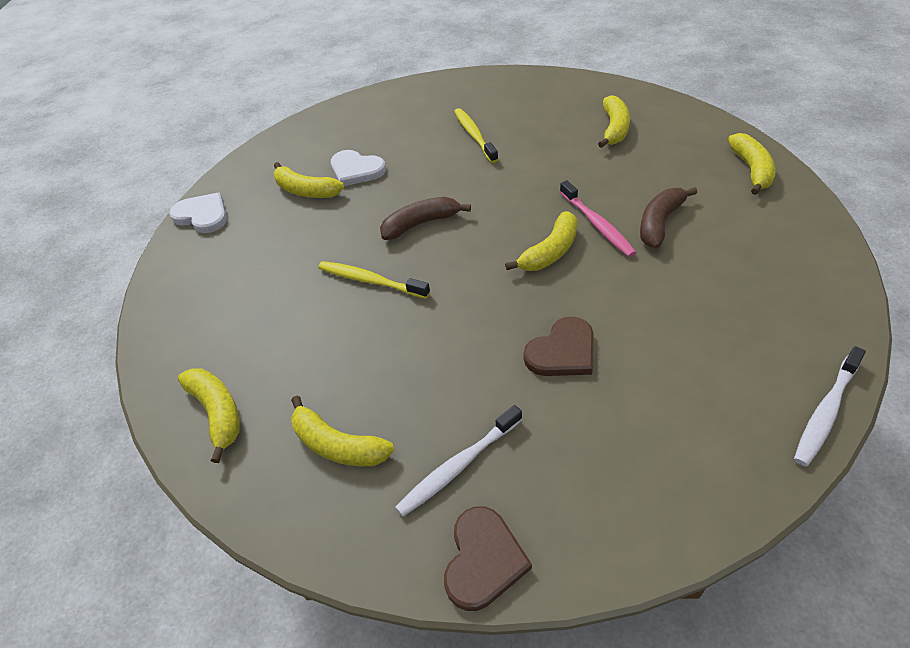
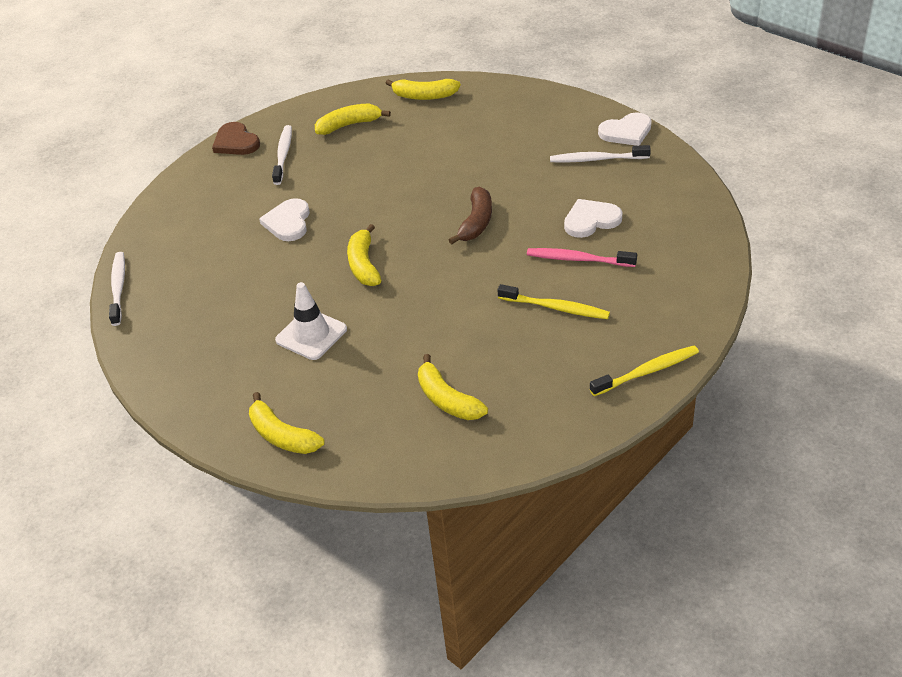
camera: 130 degrees right, 5 degrees down
(262, 209) = (597, 159): none -> white toothbrush
(306, 191) = (595, 186): yellow banana -> none
(370, 281) = (449, 178): yellow toothbrush -> yellow toothbrush (647, 372)
(562, 351) = (288, 222): brown heart -> white heart
(597, 224) = (355, 303): pink toothbrush -> pink toothbrush (578, 259)
(659, 223) = (311, 335): brown banana -> white traffic cone

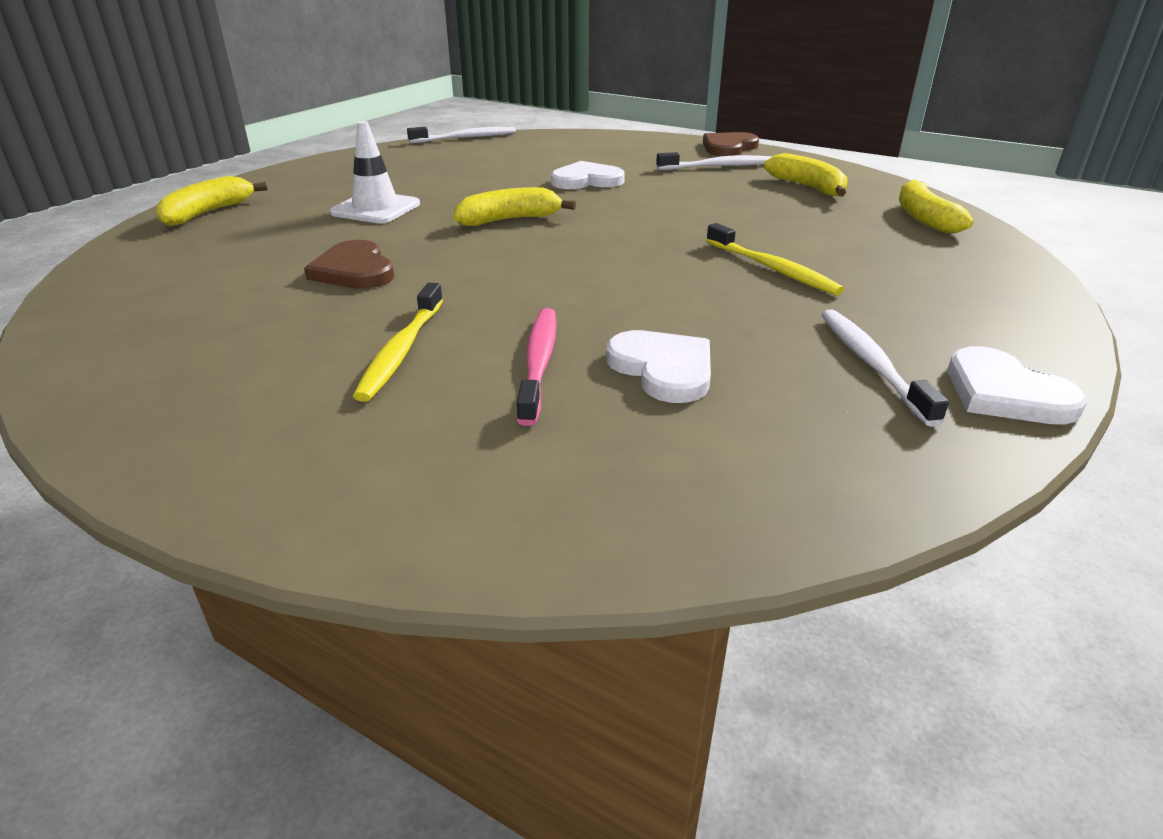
camera: 75 degrees right, 10 degrees down
(437, 336) = (354, 270): none -> brown heart
(447, 399) = (216, 287): yellow banana -> none
(476, 222) = (621, 275): brown banana -> none
(647, 372) = (186, 455): yellow toothbrush -> yellow toothbrush (772, 269)

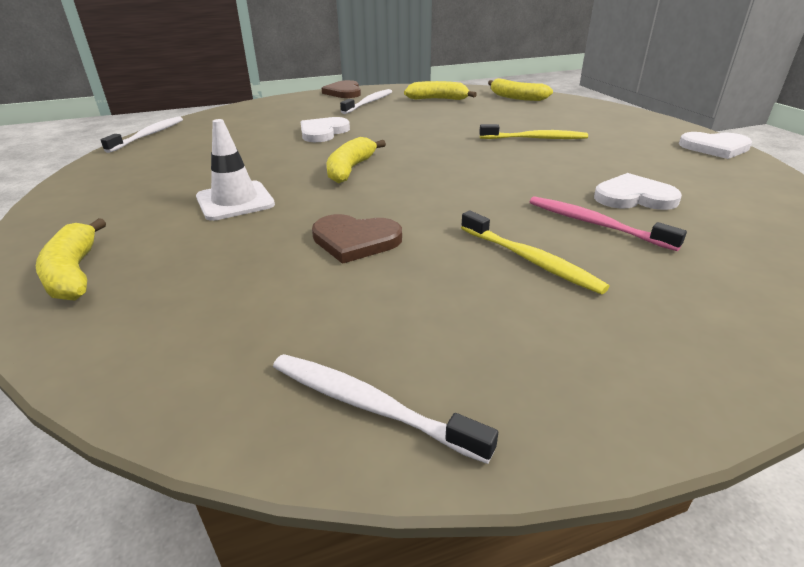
camera: 50 degrees left, 0 degrees up
(871, 364) = (668, 157): white toothbrush -> white toothbrush (369, 405)

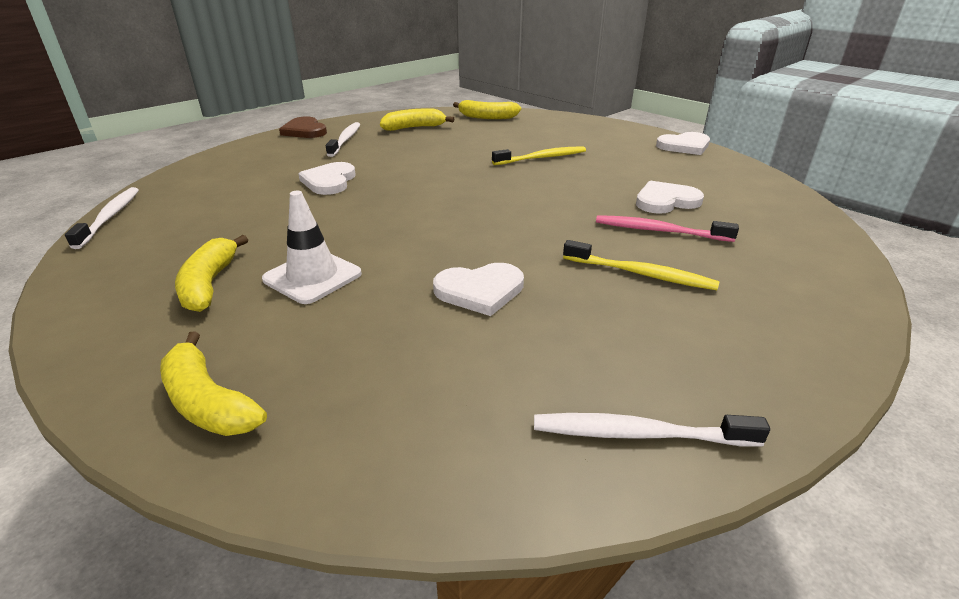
camera: 25 degrees left, 0 degrees up
(350, 169) = (401, 218): yellow banana -> yellow banana (209, 284)
(355, 240) = (480, 291): brown heart -> white heart

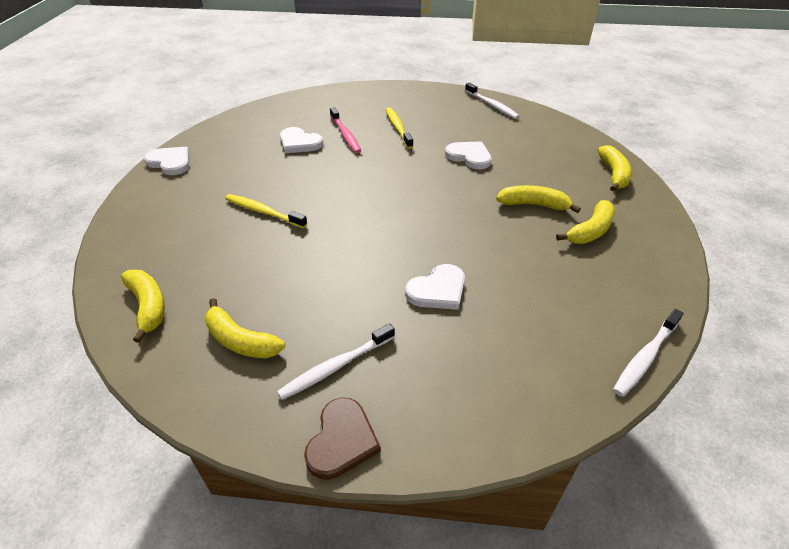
camera: 130 degrees left, 10 degrees up
(312, 276) = (533, 205): white traffic cone -> yellow banana

